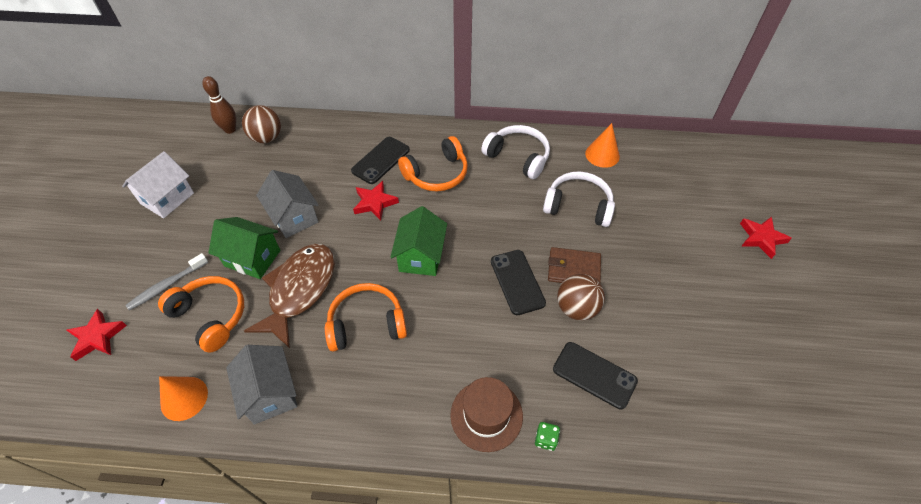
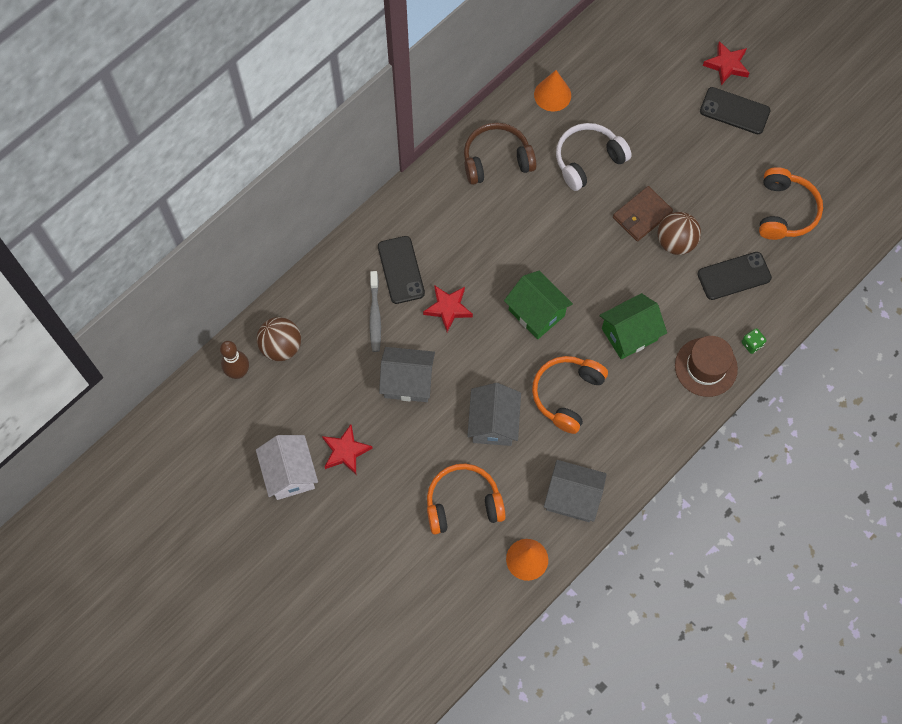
camera: 50 degrees left, 15 degrees up
(97, 337) = (413, 598): red star -> red star (345, 451)
(167, 285) = (400, 521): grey toothbrush -> grey toothbrush (375, 315)
(252, 258) = (427, 440): green house -> green house (629, 334)
(299, 290) = (493, 423): brown fish -> grey house
(437, 174) = (458, 237): orange headphones -> orange headphones (785, 211)
(517, 282) = (619, 263): black phone -> black phone (734, 111)
(518, 157) = (496, 159): white headphones -> brown headphones

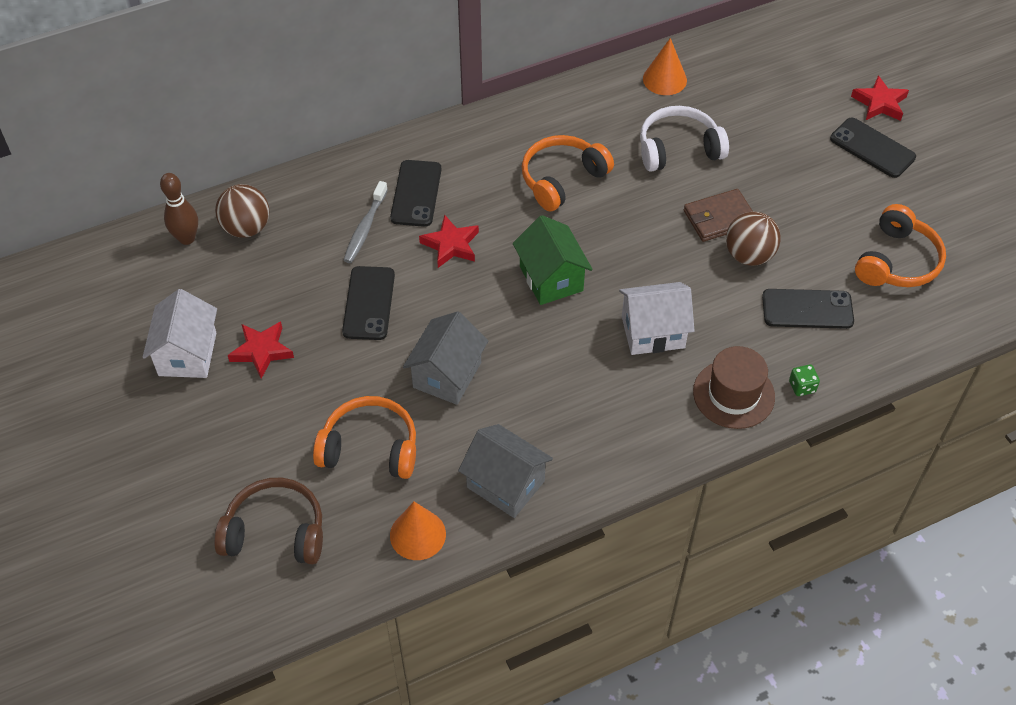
camera: 20 degrees right, 15 degrees down
(408, 382) = (368, 303): grey house -> black phone
(496, 159) = (574, 121): brown headphones -> brown headphones (275, 531)
(566, 394) = (549, 371): orange headphones -> orange headphones (562, 179)
(629, 334) = (653, 332): green house -> white house

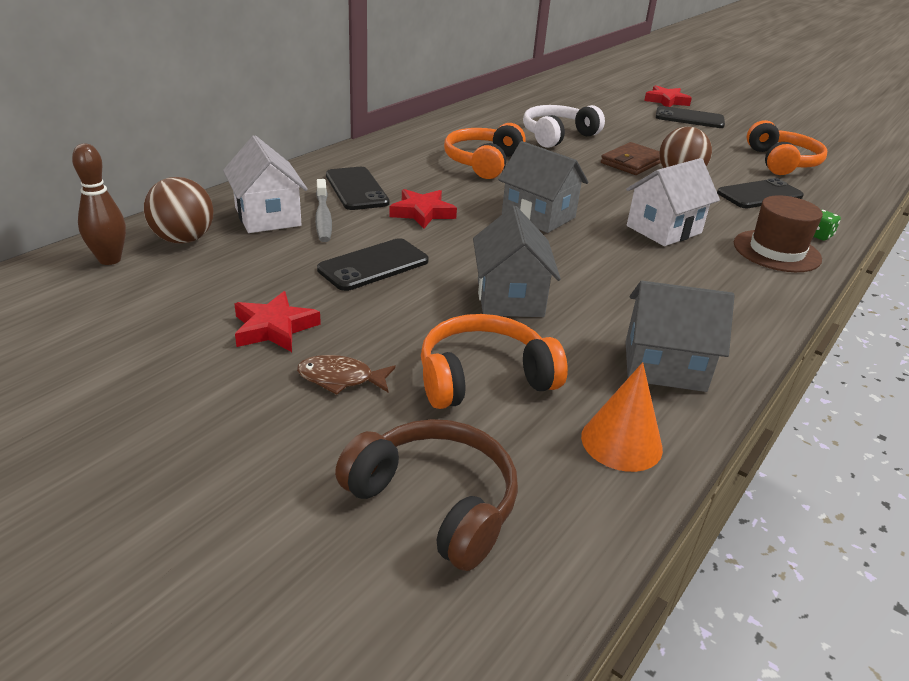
camera: 30 degrees left, 20 degrees down
(187, 354) = (171, 353): white house -> white house (267, 217)
(275, 531) = (435, 502): brown headphones -> brown headphones turned 60 degrees clockwise
(278, 415) = (341, 378): none -> brown fish
(368, 303) = (373, 265): black phone -> black phone turned 75 degrees clockwise
(551, 278) = (538, 216): green house -> grey house
(664, 79) = (506, 108): orange cone -> none

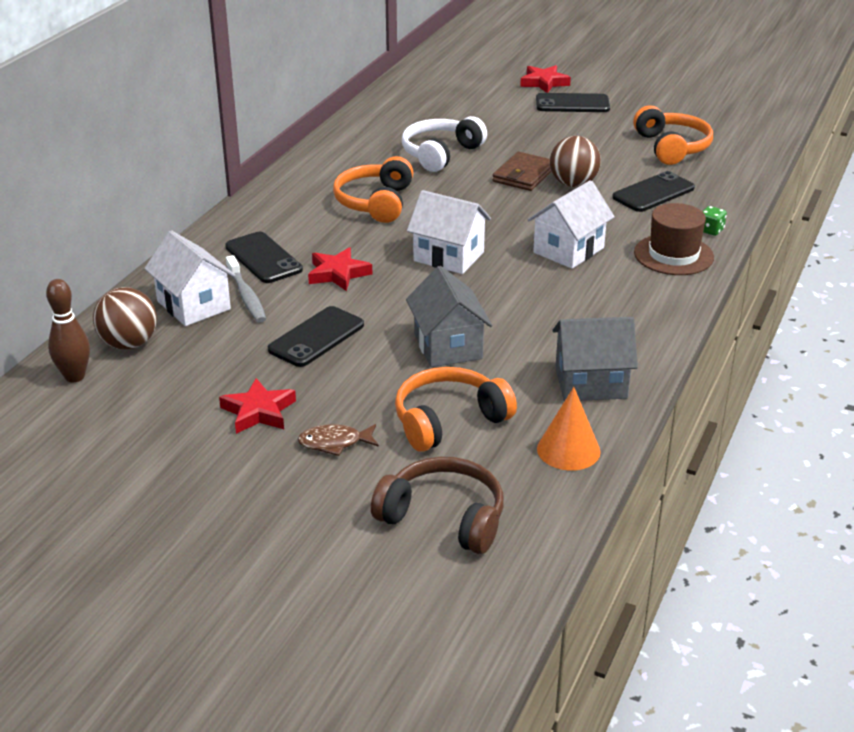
camera: 10 degrees left, 0 degrees up
(538, 216) = (448, 256): grey house -> white house

